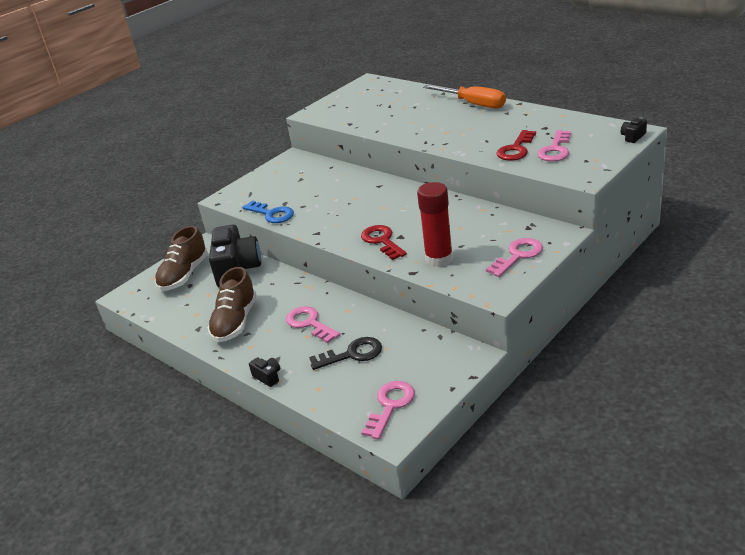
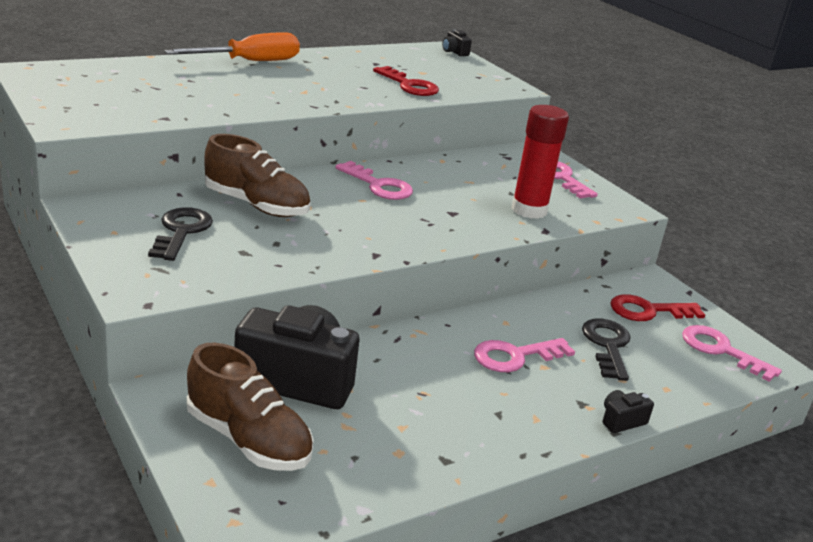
camera: 80 degrees left, 5 degrees down
(235, 322) = (458, 417): brown shoe -> brown shoe (256, 205)
(272, 214) = (267, 269): blue key -> none
(290, 183) = (181, 231): none -> black key
(382, 241) = (451, 224): red key -> red key (648, 311)
(555, 150) = (437, 76): pink key -> pink key (379, 186)

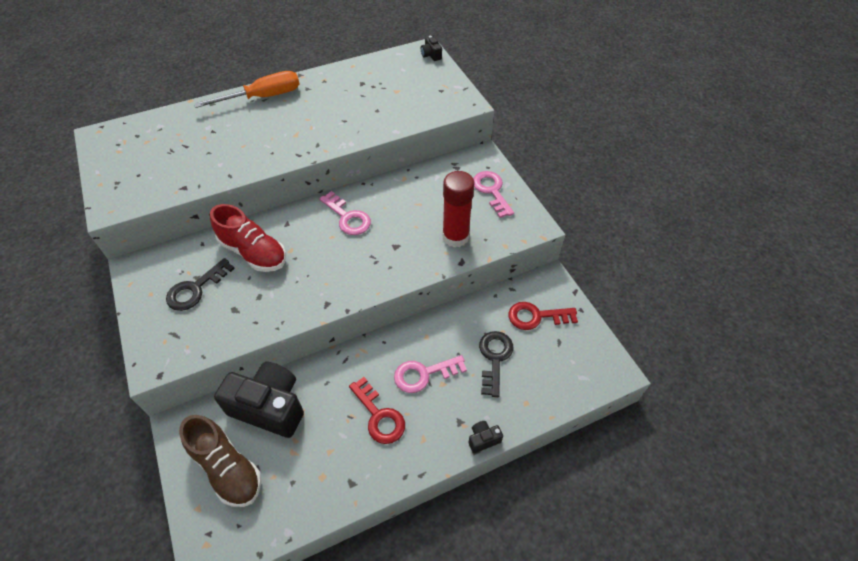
camera: 10 degrees right, 25 degrees up
(181, 231) = (195, 289): black key -> black key turned 150 degrees counterclockwise
(256, 205) = (253, 252): brown shoe -> red shoe
(409, 85) = (381, 113): red key -> red key (379, 416)
(720, 350) = (579, 358): pink key -> none

